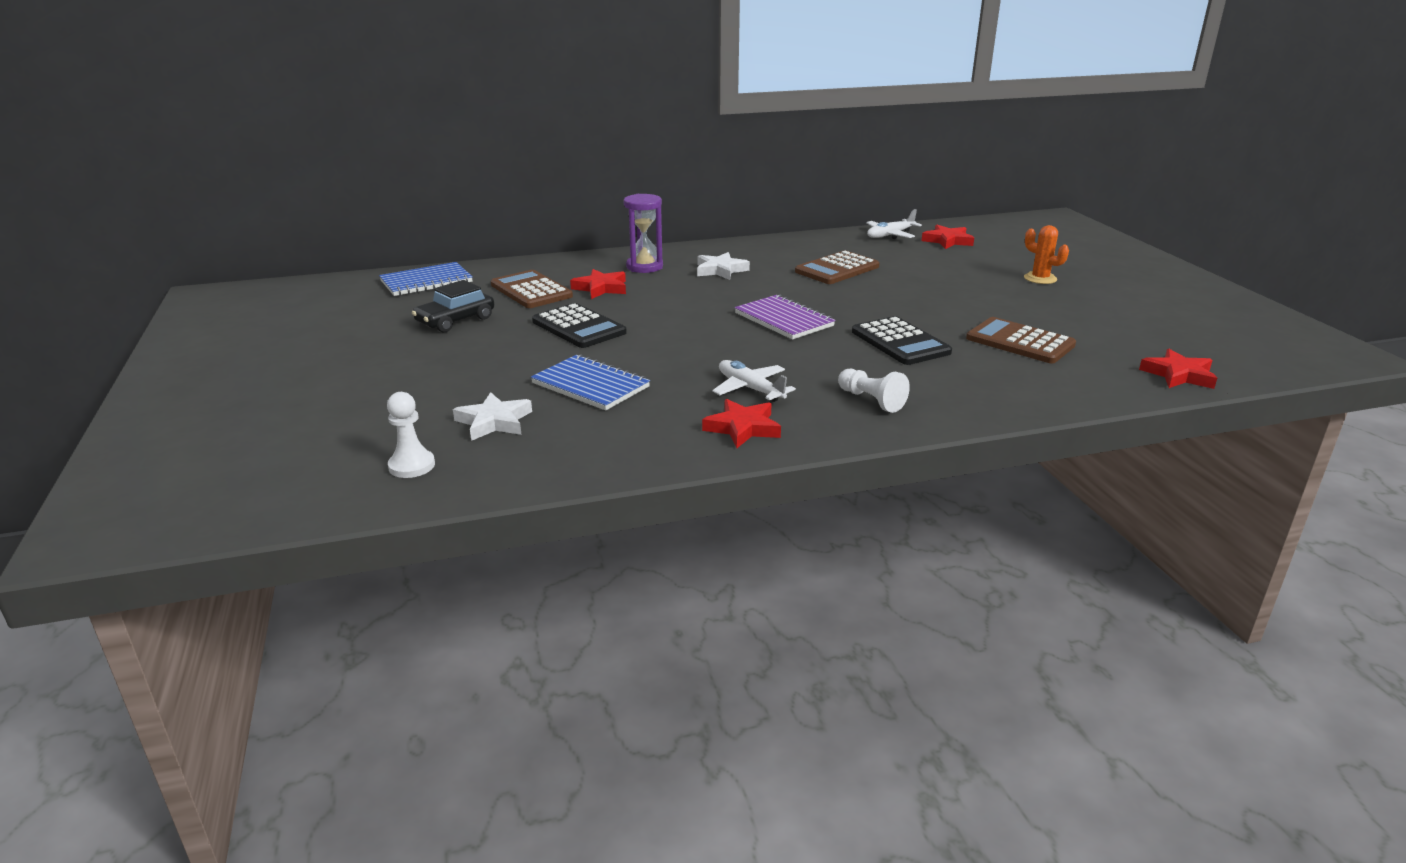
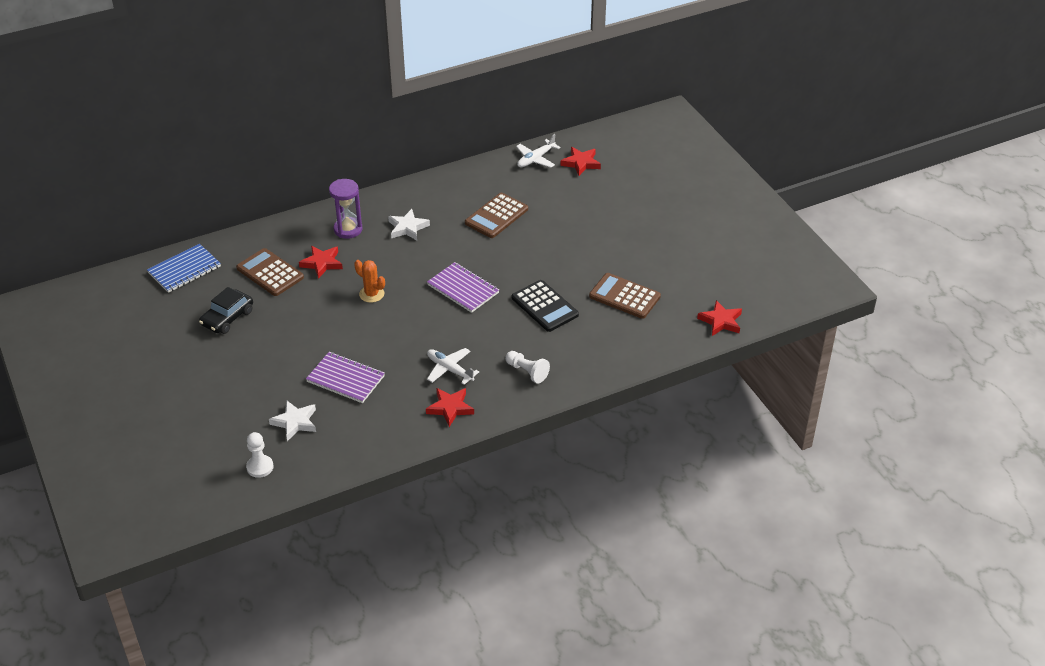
camera: 10 degrees left, 15 degrees up
(578, 327) = (319, 315): black calculator -> none
(590, 385) = (345, 379): blue notebook -> purple notebook
(1040, 278) = (646, 213): orange cactus -> orange cactus (371, 294)

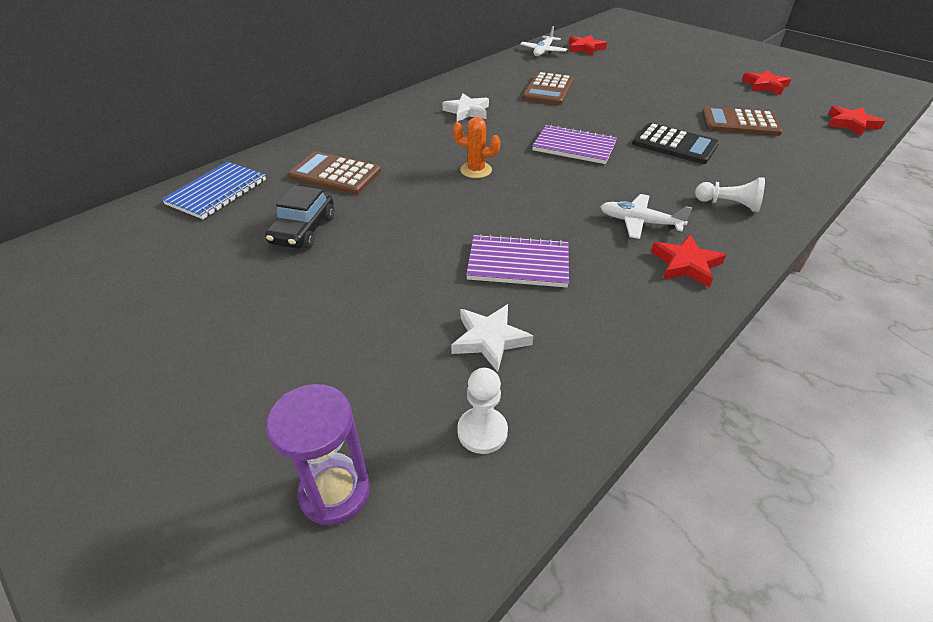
camera: 20 degrees left, 0 degrees up
(322, 263) = (394, 154): red star -> red star (765, 86)
(348, 229) = (403, 123): purple hourglass -> purple hourglass (335, 492)

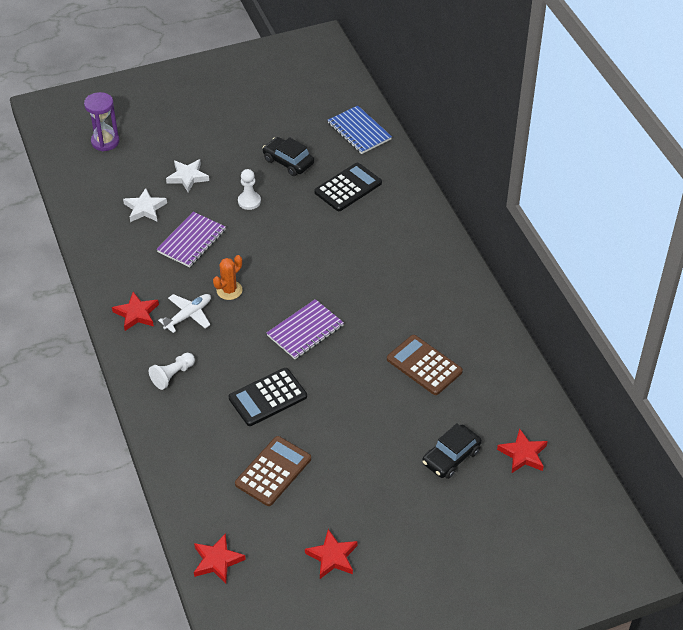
camera: 115 degrees right, 5 degrees up
(335, 174) = (348, 188): brown calculator -> black calculator
(467, 111) = (409, 289): white star -> white star (187, 177)
(476, 170) = (307, 260): orange cactus -> orange cactus (229, 290)
(482, 431) = (98, 188): white pawn -> white pawn (249, 201)
(543, 51) = (531, 409): white plane -> none
(621, 67) = (451, 457): none -> black car

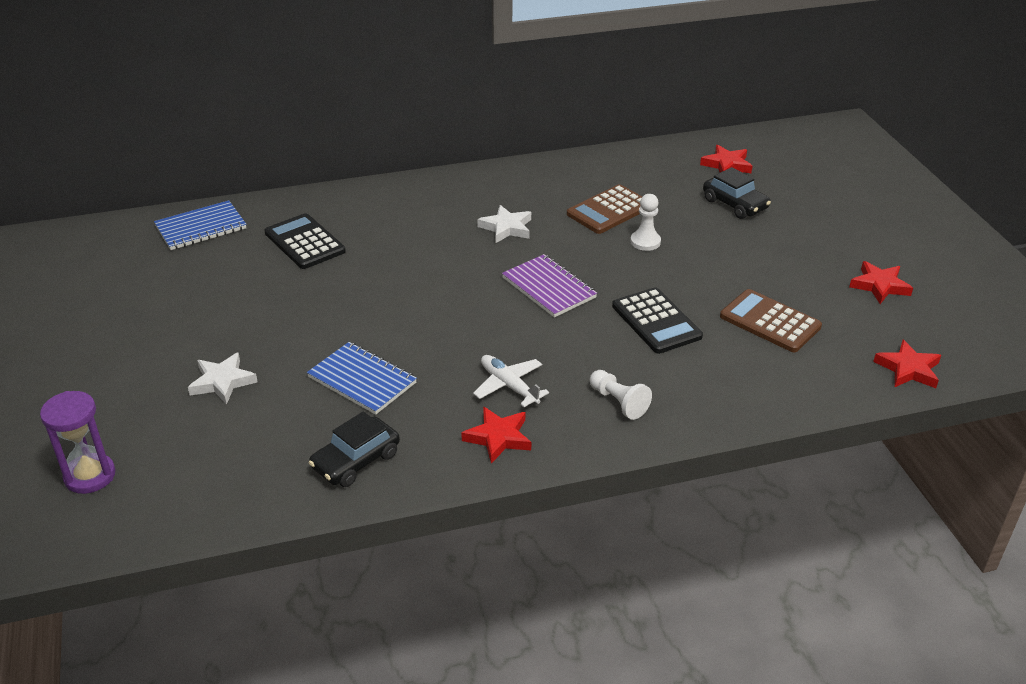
camera: 85 degrees left, 10 degrees down
(145, 208) = (275, 428): white star -> white star (506, 228)
(191, 241) = (362, 380): purple notebook -> blue notebook
(229, 290) = (468, 347): orange cactus -> none
(249, 201) = (299, 324): white pawn -> white pawn (645, 242)
(288, 162) = (232, 287): black car -> black car (356, 461)

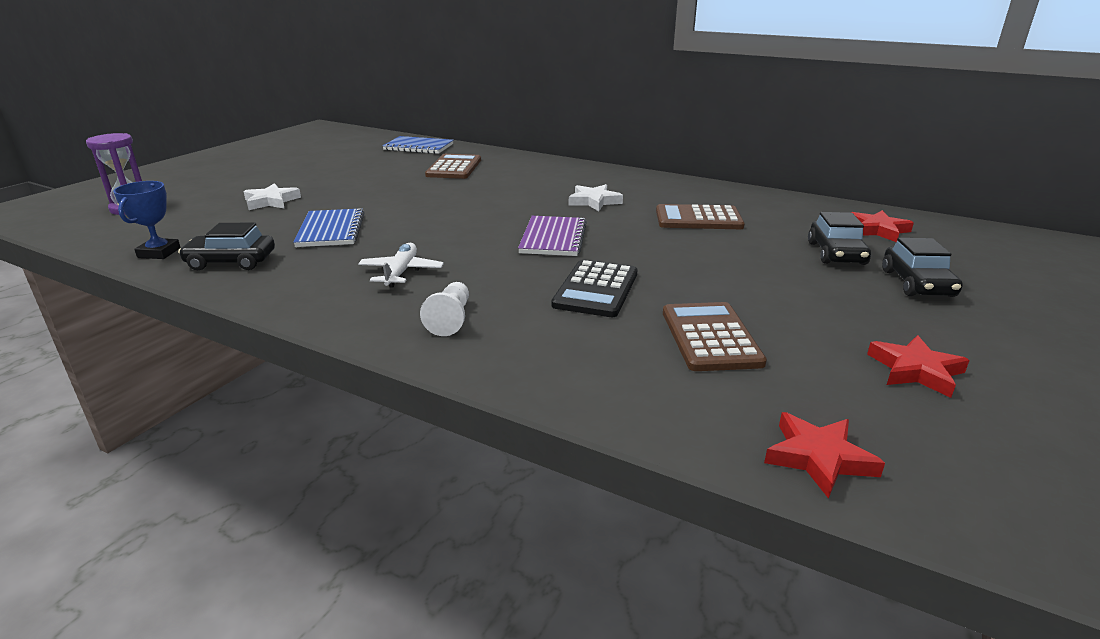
camera: 45 degrees right, 10 degrees down
(267, 495) = (159, 253): none -> blue trophy
(305, 242) = (454, 168): black calculator -> brown calculator
(498, 437) = (326, 294): red star -> none
(645, 242) = (692, 244): white pawn -> none
(805, 211) = (917, 283): none -> black car

